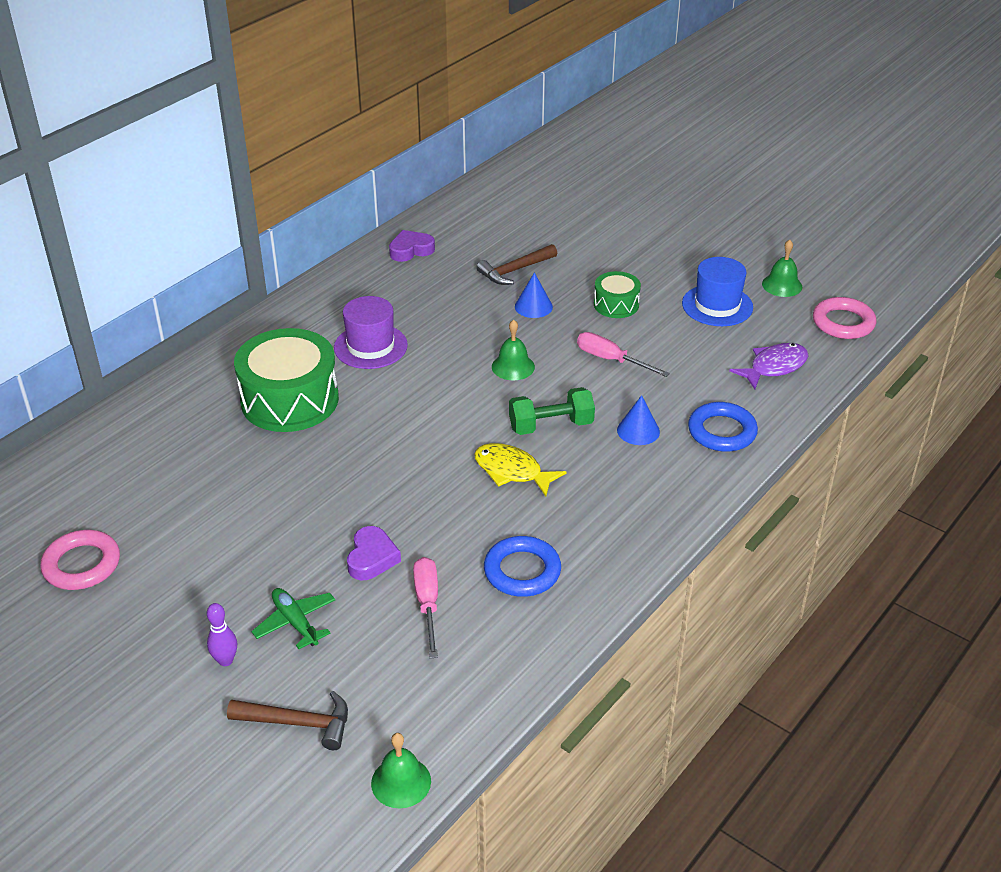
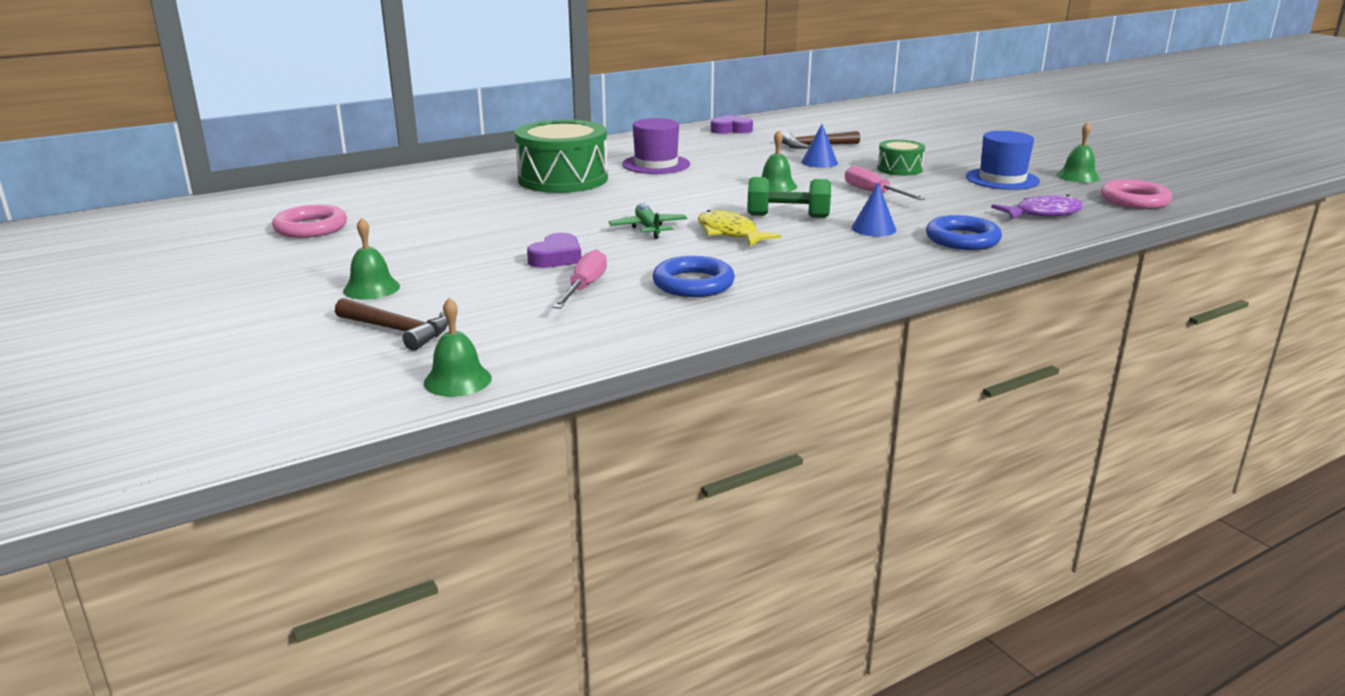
camera: 20 degrees right, 15 degrees down
(225, 660) = (371, 288): purple bowling pin -> green bell
(295, 622) = (453, 279): green plane -> green plane (648, 228)

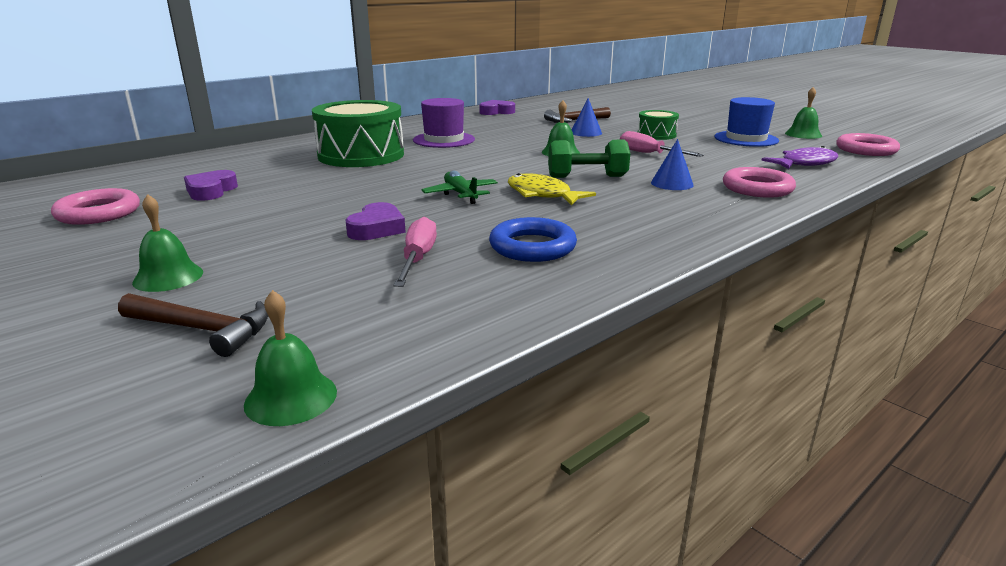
camera: 10 degrees left, 0 degrees up
(410, 211) = (211, 191): none -> purple heart
(962, 239) = (757, 188): blue ring -> pink ring

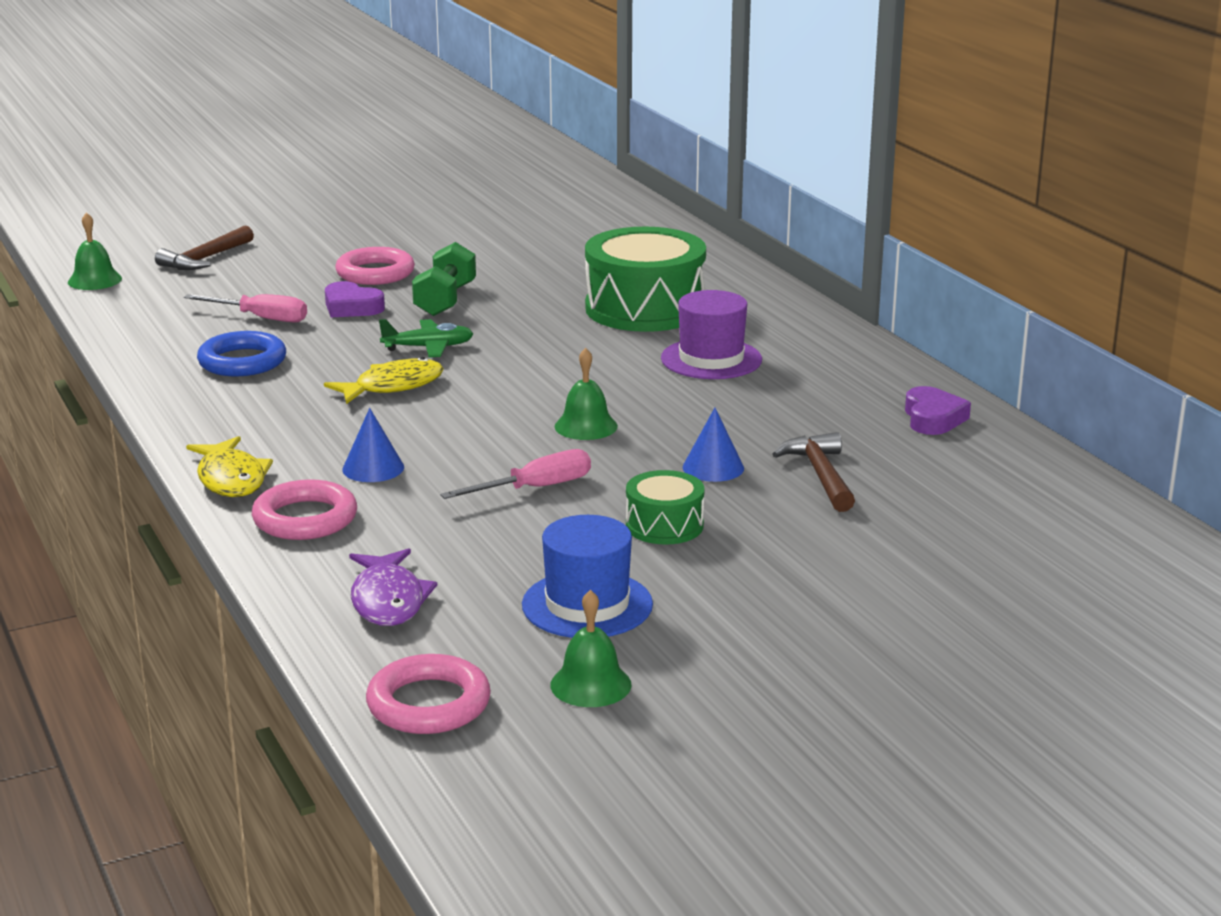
camera: 105 degrees right, 0 degrees up
(98, 213) = (490, 215): pink ring -> pink ring (375, 273)
(168, 277) = (307, 246): green bell -> none
(211, 191) = (531, 247): purple heart -> none
(587, 177) = (445, 422): green dumbbell -> green dumbbell (445, 300)
(740, 213) = (231, 479): none -> yellow fish

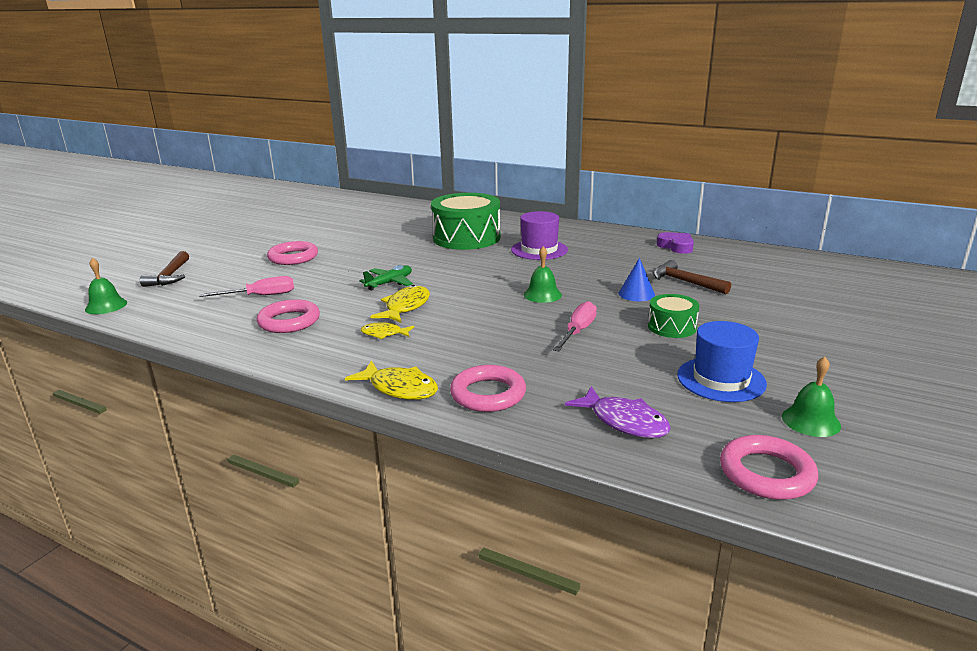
camera: 35 degrees left, 0 degrees up
(242, 361) = (289, 321): blue ring -> pink ring
(315, 412) = (384, 334): none -> yellow fish
(351, 307) = (309, 276): purple heart -> none
(373, 468) = (474, 352): blue cone -> none
(445, 300) = (357, 259): green dumbbell -> none

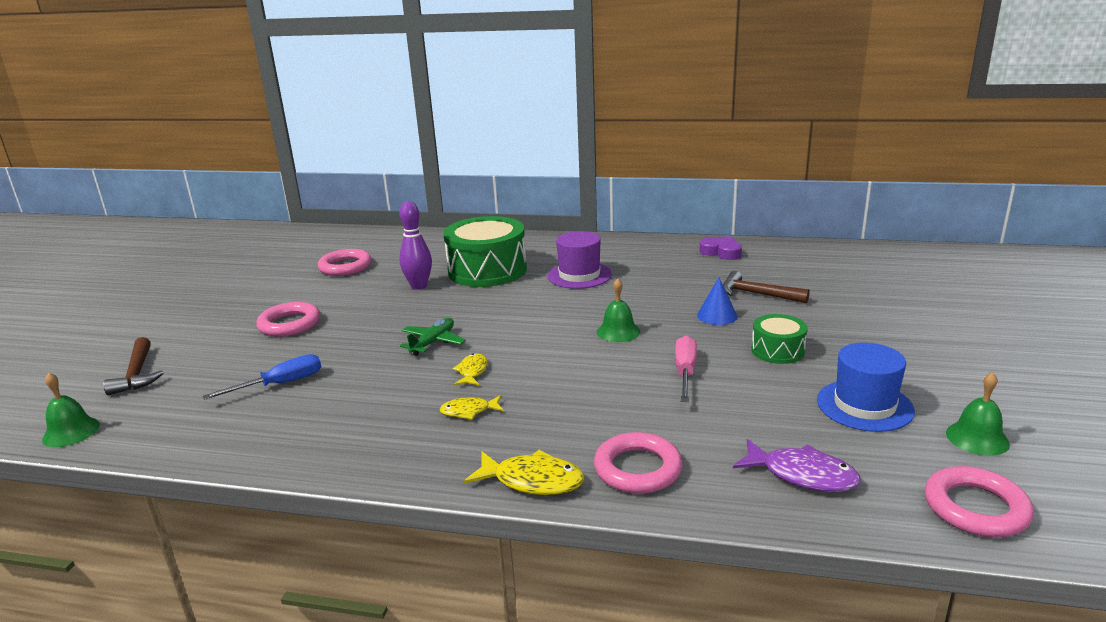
camera: 15 degrees left, 0 degrees up
(261, 296) = (280, 384): pink screwdriver -> blue screwdriver
(289, 321) = (339, 413): pink ring -> pink ring (345, 267)
(405, 243) = (419, 286): none -> purple bowling pin
(405, 307) = (472, 371): yellow fish -> yellow fish, size x0.62

